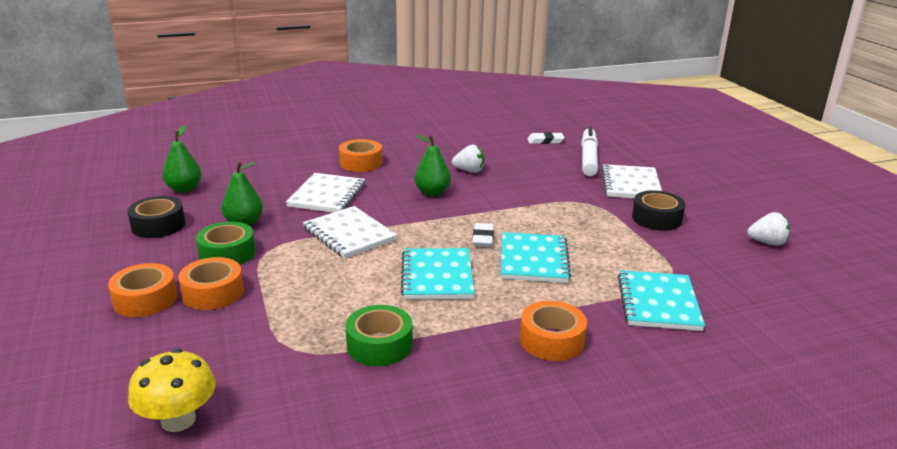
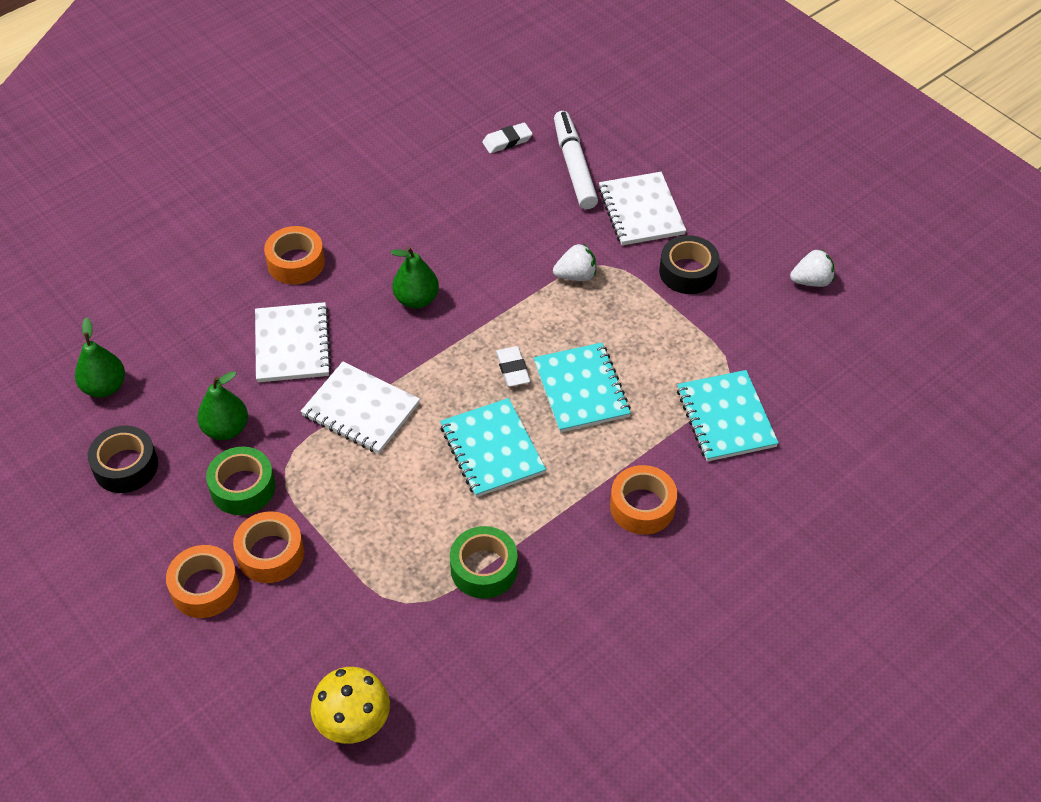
camera: 20 degrees left, 25 degrees up
(469, 171) = (440, 239): white strawberry -> white strawberry (576, 276)

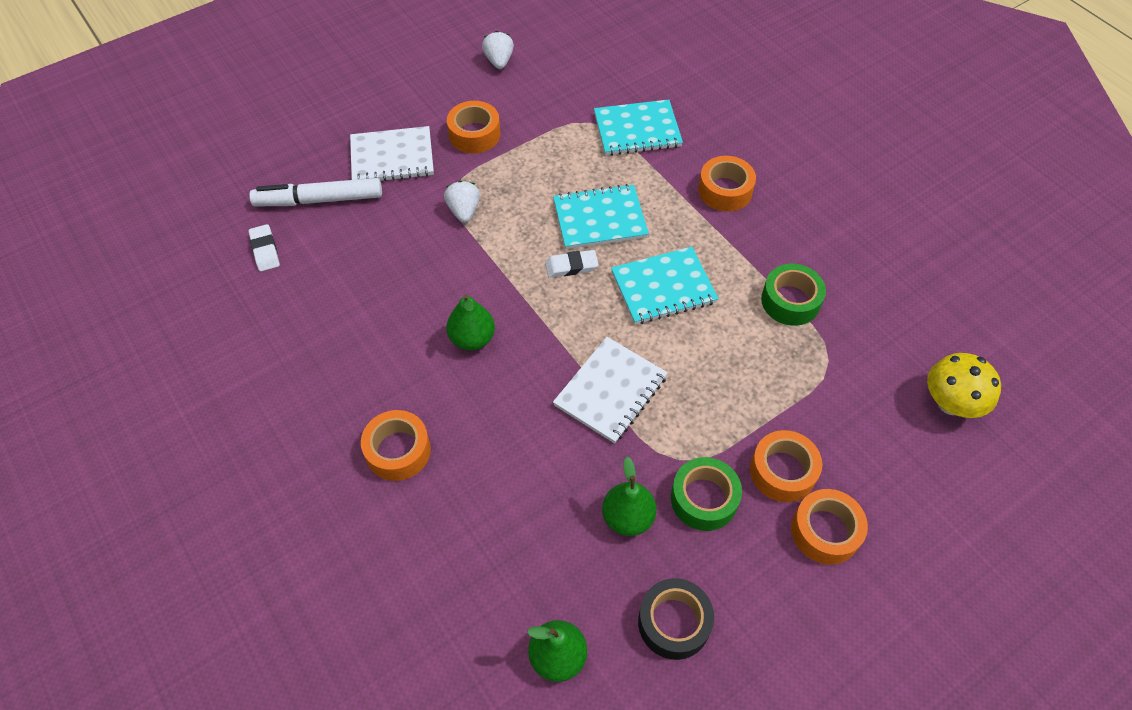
camera: 85 degrees left, 5 degrees up
(292, 344) = (517, 453): white notebook -> none
(688, 272) = (474, 134): black tape -> orange tape

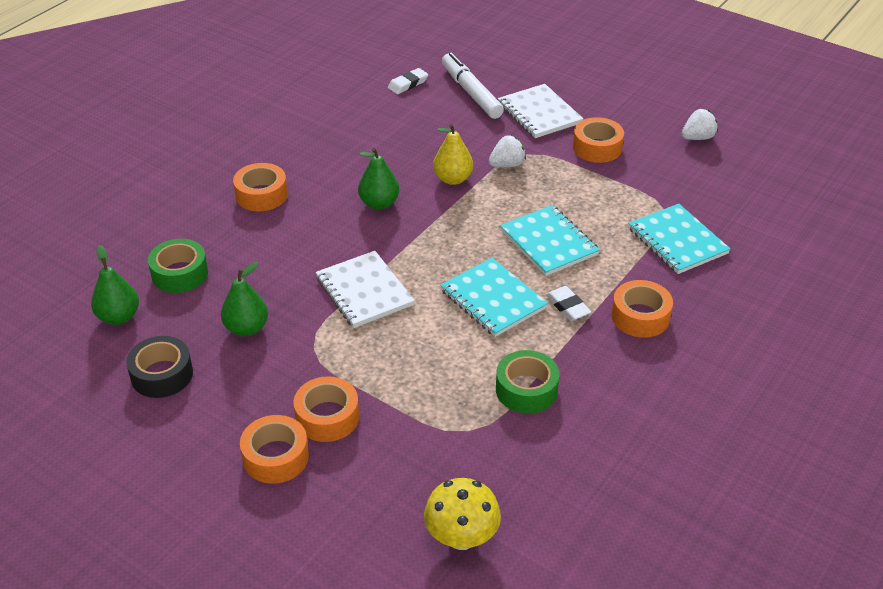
camera: 70 degrees right, 15 degrees down
(463, 262) = (453, 179): none -> yellow pear
(571, 266) = (484, 238): white eraser -> white eraser (567, 306)
(610, 391) = (364, 291): white notebook -> white notebook turned 45 degrees clockwise
(704, 499) = (280, 370): green tape -> green tape (180, 273)

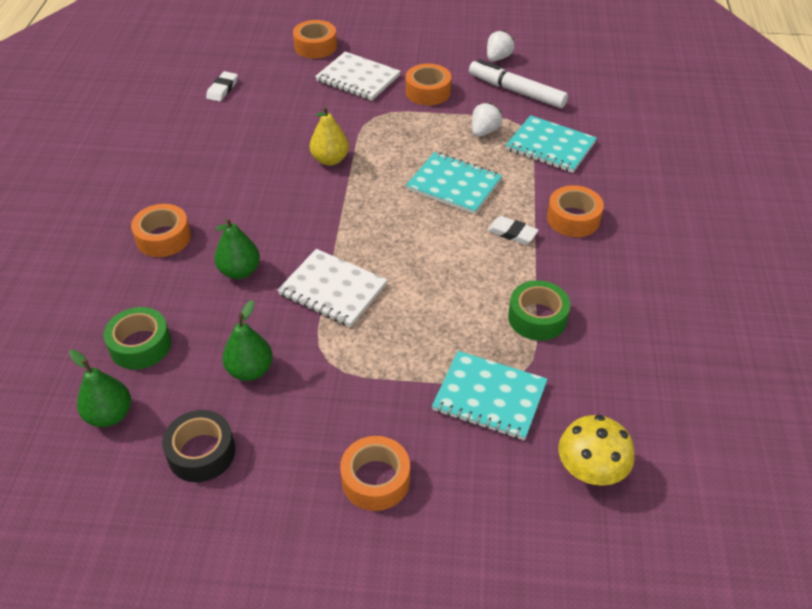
camera: 30 degrees left, 5 degrees up
(327, 417) = (392, 419): orange tape -> orange tape (315, 46)
(379, 203) = (282, 205): green pear -> green pear (239, 271)
(471, 92) = (285, 79): white marker -> white marker (516, 91)
(493, 299) = (448, 252): turquoise notebook -> turquoise notebook (489, 397)
(507, 165) = (366, 131): white strawberry -> white strawberry (484, 131)

